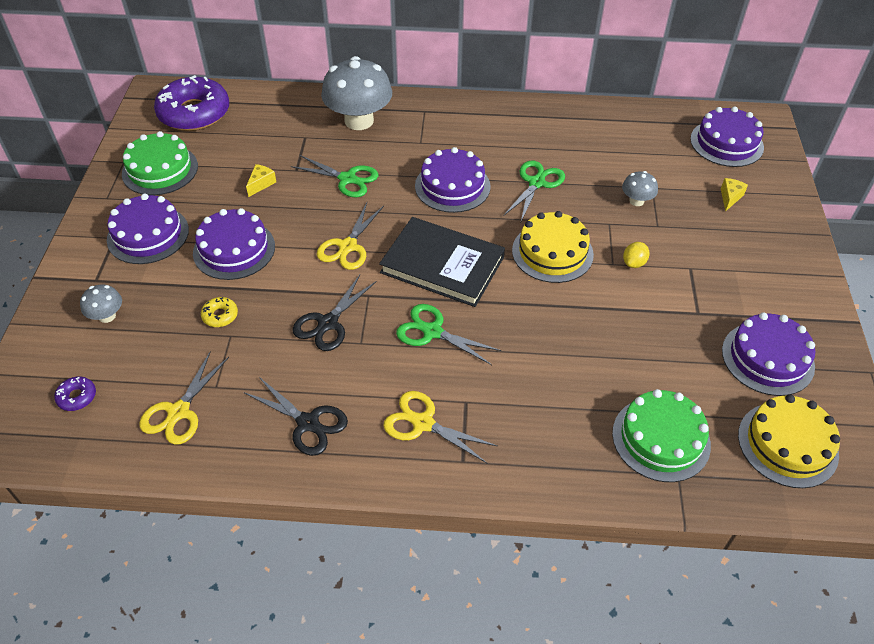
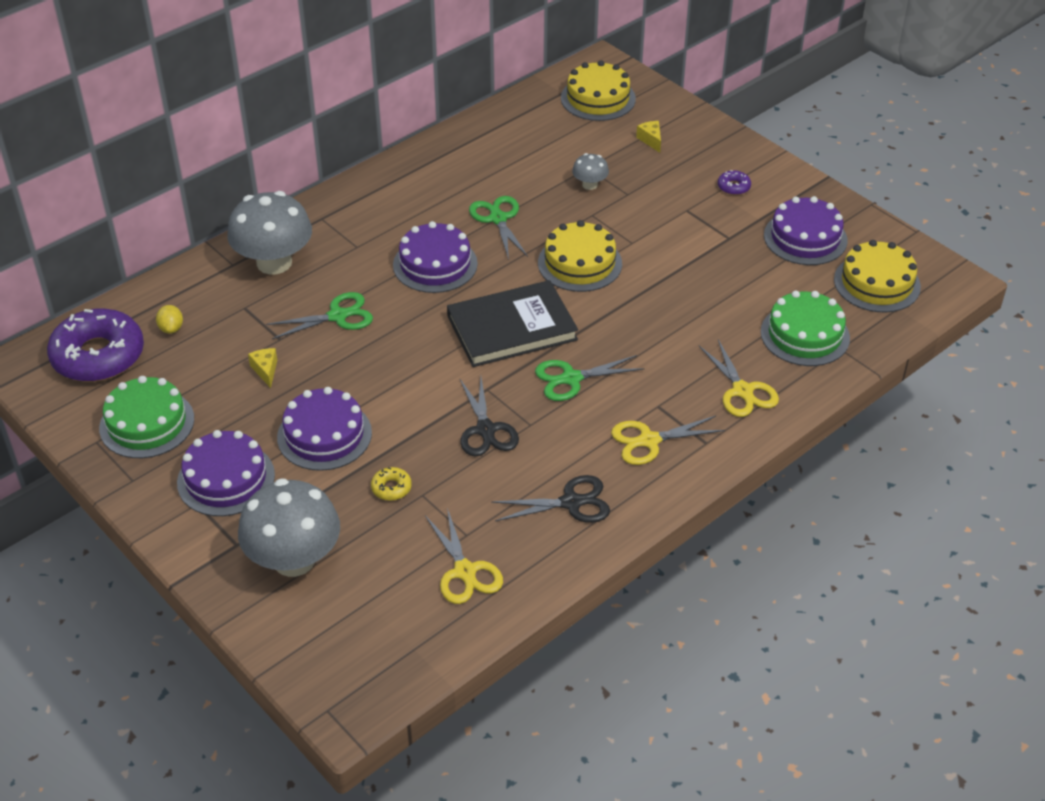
camera: 45 degrees left, 5 degrees down
(77, 397) = (366, 627): purple donut -> purple donut (733, 187)
(107, 316) = (294, 560): grey mushroom -> grey mushroom, size x2.16
(348, 246) = (418, 366): yellow scissors -> yellow scissors (742, 391)
(634, 263) = (645, 232): yellow lemon -> yellow lemon (171, 328)
(726, 143) = (598, 98): purple cake -> yellow cake

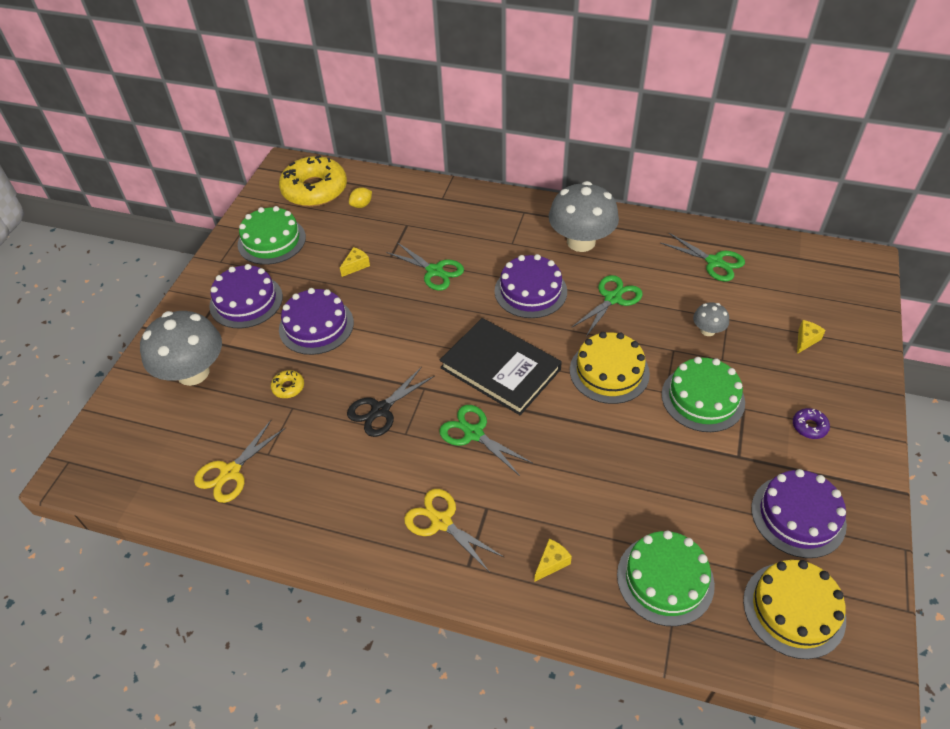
camera: 60 degrees right, 5 degrees up
(98, 356) = (314, 190): purple donut -> yellow donut
(274, 262) = (460, 214): grey mushroom -> grey mushroom (581, 242)
(517, 139) = (714, 262): none -> green scissors
(571, 502) = (338, 503): black scissors -> none
(598, 98) = (818, 281): yellow cake -> none
(657, 226) = (703, 398): none -> green cake
(742, 391) = (551, 563): yellow scissors -> yellow cheese

